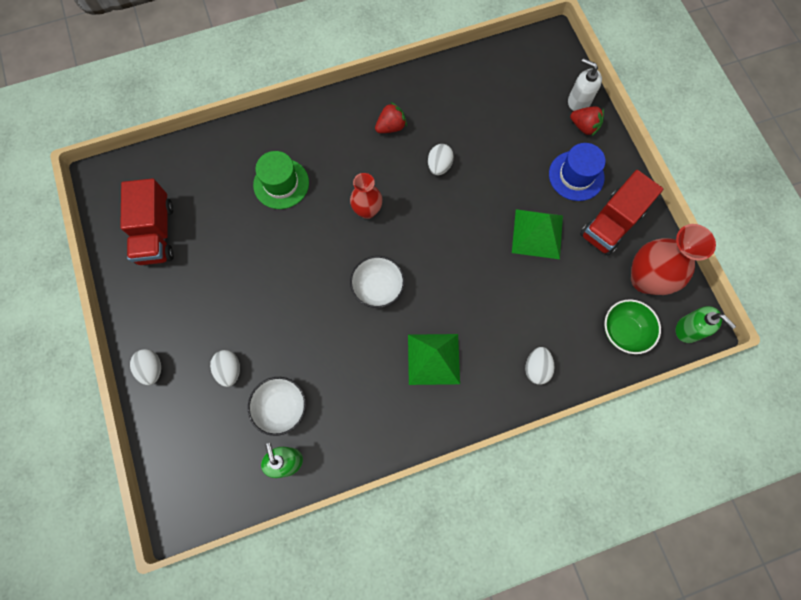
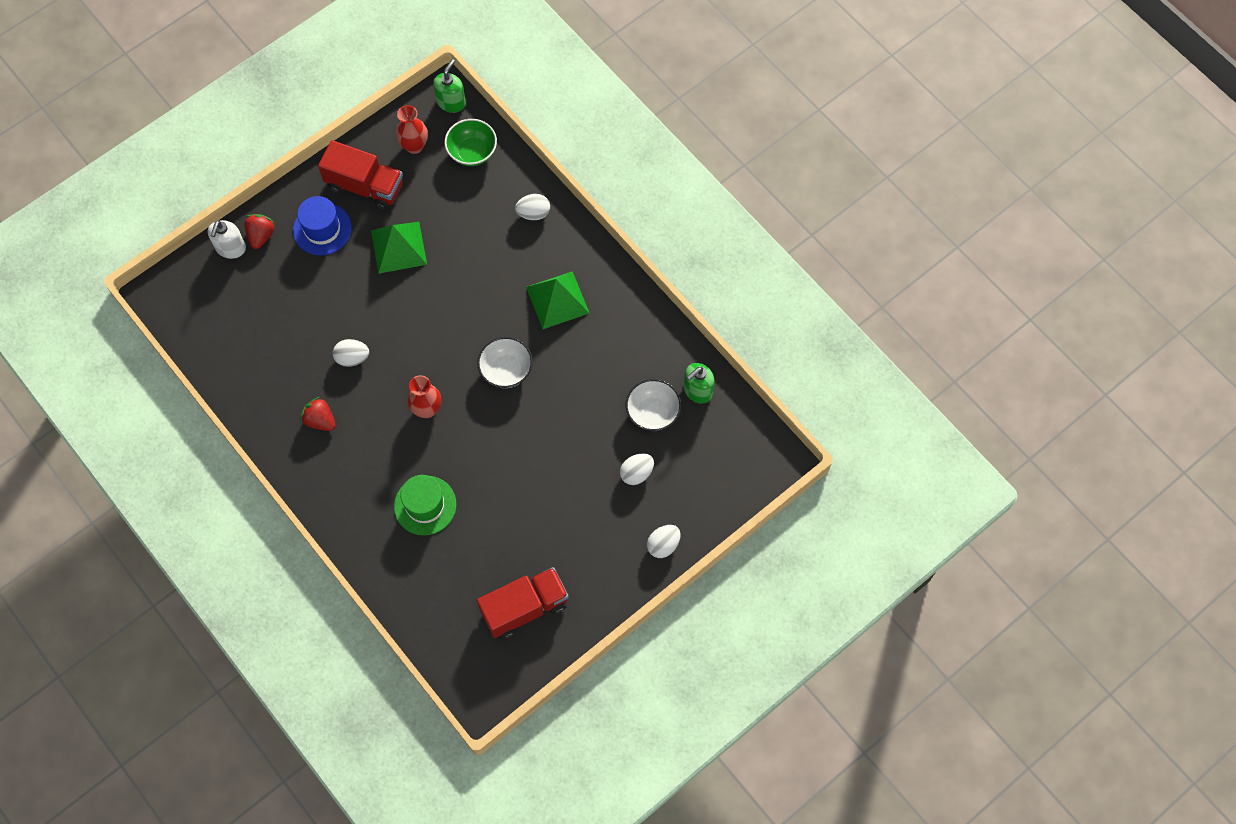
camera: 110 degrees left, 5 degrees down
(645, 279) = (414, 146): red vase -> red vase, size x0.61

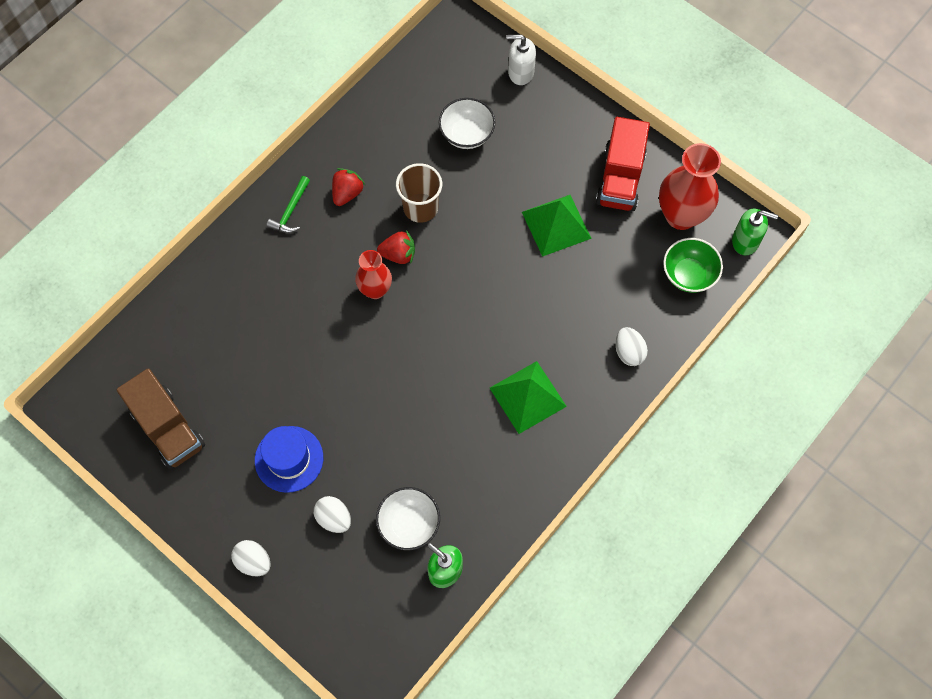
camera: 80 degrees right, 0 degrees up
(261, 235) = (540, 96): red strawberry -> red strawberry (398, 254)
(322, 229) = (560, 149): blue hat -> blue hat (289, 459)
(326, 474) = (290, 211): none -> green hammer
(352, 358) = (420, 208): white egg -> brown cup
(414, 146) = (681, 215): red vase -> red vase, size x1.63
(425, 505) = (269, 309): green hat -> none
(506, 371) = (433, 359): white bowl -> white bowl (466, 134)
(524, 608) = (168, 428): red truck -> brown truck

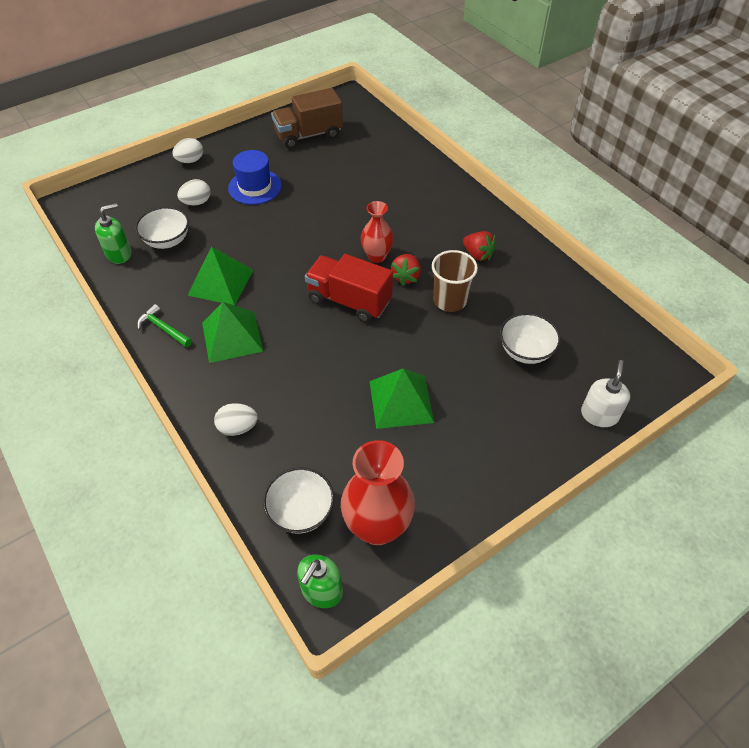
camera: 105 degrees right, 15 degrees down
(290, 211) = (469, 218): green hammer -> green hammer (163, 328)
(457, 437) = (220, 282): none -> green pyramid
(620, 178) = (442, 476): red truck -> red truck (349, 301)
(688, 274) = (301, 511): green bowl -> white bowl

